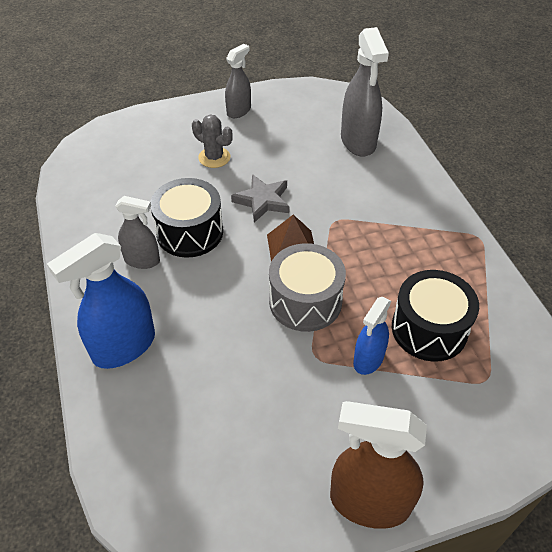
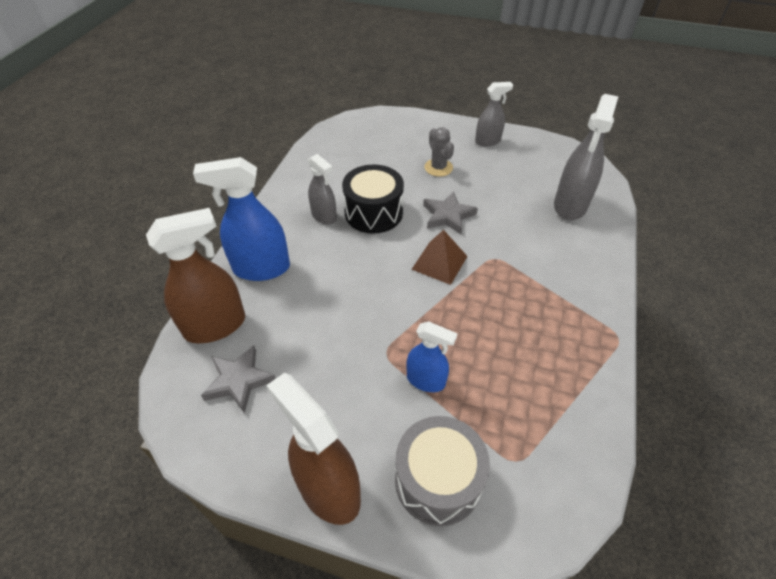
camera: 35 degrees right, 0 degrees up
(129, 430) = (215, 326): none -> brown spray bottle
(203, 466) = (239, 380): none -> grey star
(305, 301) = (415, 307): grey drum -> grey drum (438, 480)
(368, 359) = (426, 380): blue spray bottle -> blue spray bottle turned 135 degrees counterclockwise
(429, 329) = (500, 387): black drum -> none

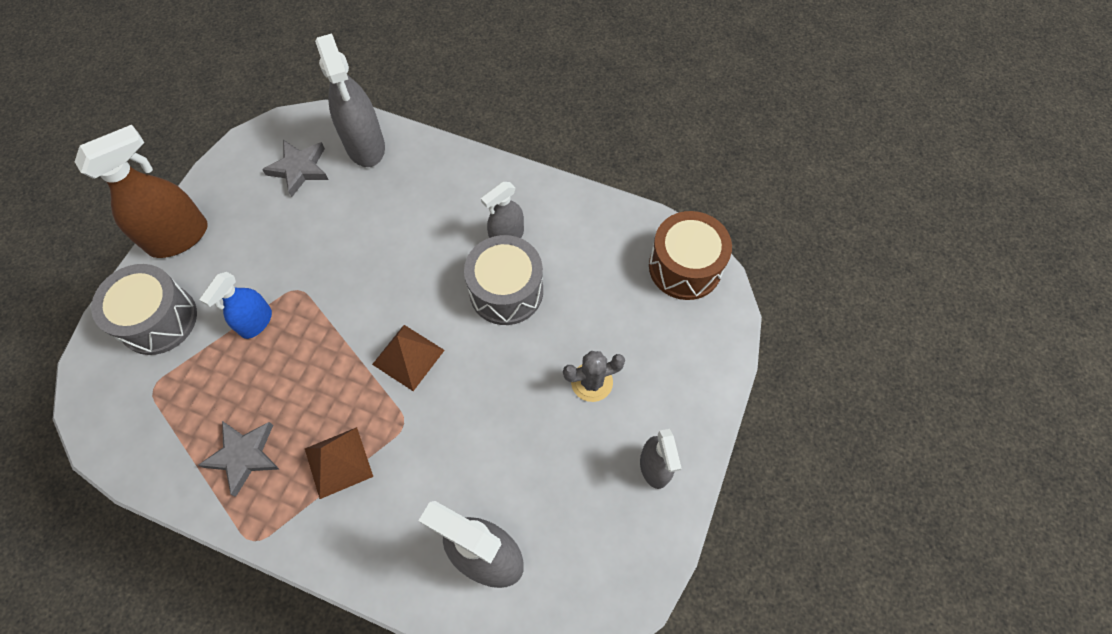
camera: 95 degrees right, 15 degrees up
(215, 326) = (365, 146): brown spray bottle -> grey spray bottle
(261, 268) = (433, 178): blue spray bottle -> none
(347, 131) = (685, 267): none -> brown drum
(373, 213) = (506, 291): black drum -> grey drum
(448, 215) = (489, 379): grey star -> grey star (244, 456)
(537, 293) = (338, 462): none -> brown pyramid

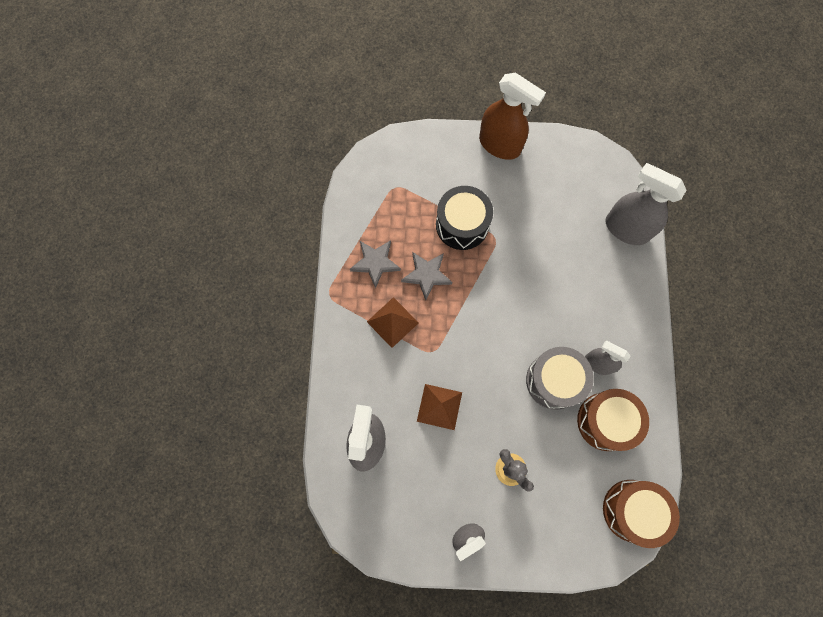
camera: 70 degrees right, 10 degrees up
(158, 319) = (439, 165): grey drum -> none
(256, 322) = (462, 225): blue spray bottle -> black drum
(299, 169) = (586, 193): grey star -> grey star (426, 275)
(365, 146) = (626, 229): grey spray bottle -> grey spray bottle turned 75 degrees clockwise
(408, 357) = (478, 334): brown pyramid -> brown pyramid (439, 406)
(576, 254) = (606, 421): none -> brown drum

